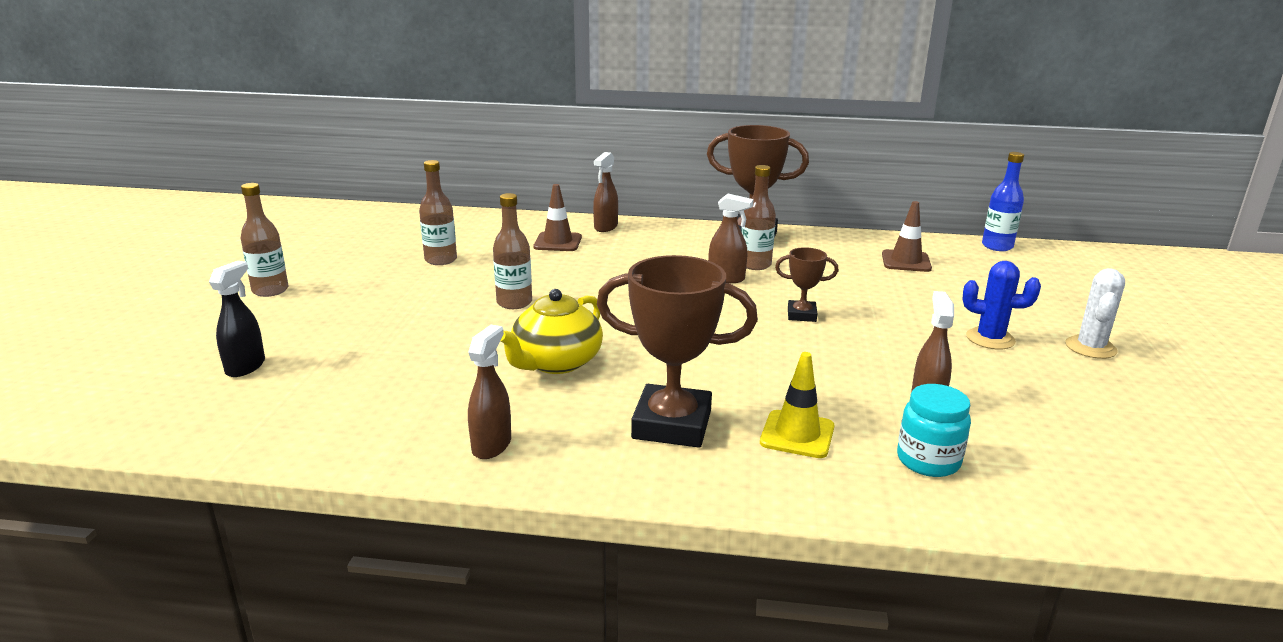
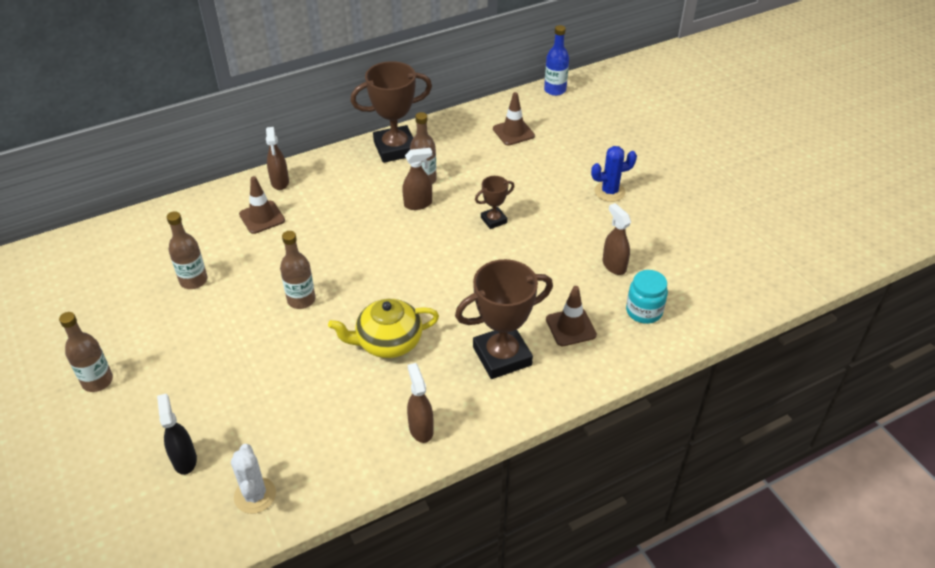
camera: 35 degrees left, 20 degrees up
(556, 362) = (388, 342): yellow teapot -> yellow teapot turned 75 degrees clockwise
(797, 434) = (570, 327): yellow traffic cone -> brown traffic cone
(1090, 348) = (662, 174): white cactus -> white cactus (255, 495)

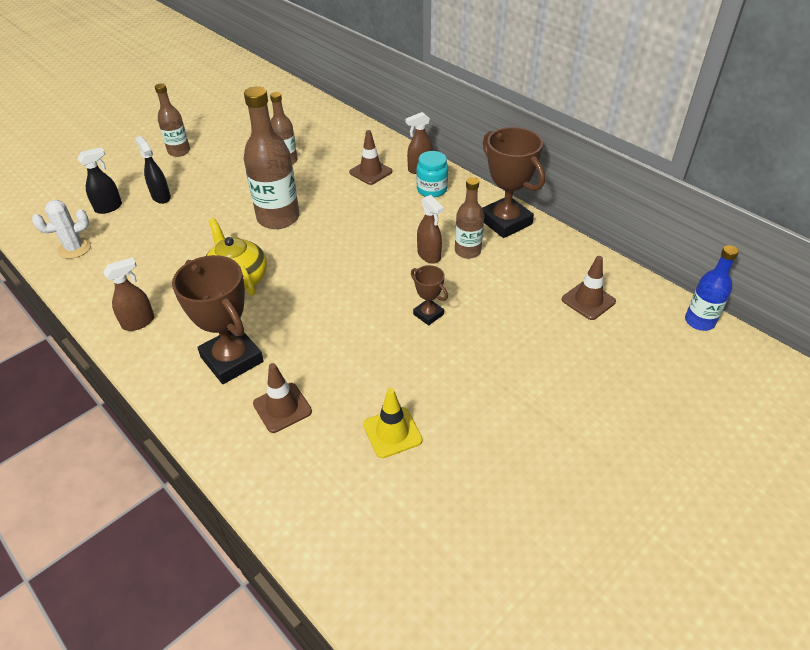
camera: 75 degrees right, 0 degrees up
(194, 403) = (161, 197): none -> black spray bottle
(301, 300) = (278, 218): brown bottle -> brown bottle, size x1.71
(609, 192) = (526, 408): blue cactus -> none
(614, 265) = (392, 432): brown spray bottle -> yellow traffic cone
(644, 311) = (322, 474): turquoise jar -> turquoise jar (432, 190)

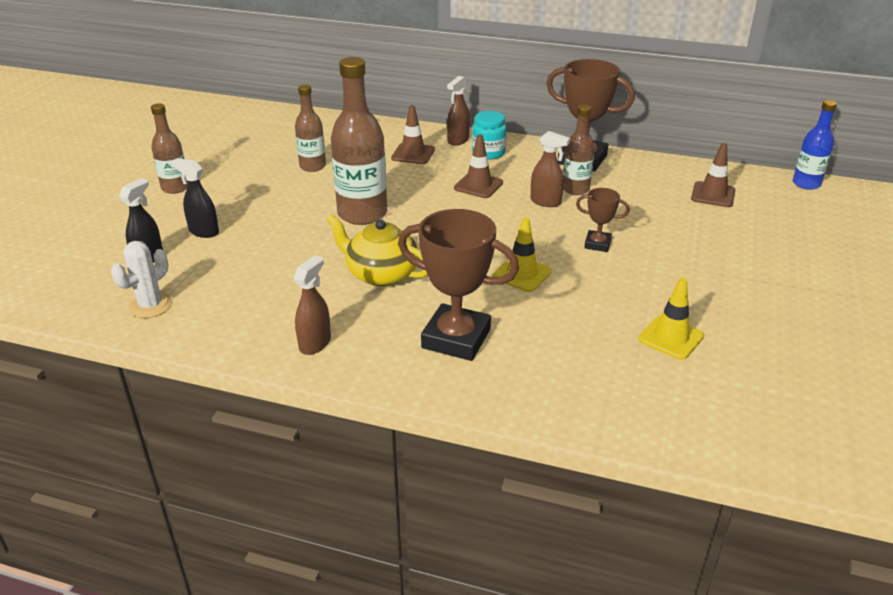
camera: 30 degrees left, 10 degrees down
(282, 407) = (552, 357): brown traffic cone -> brown traffic cone (478, 185)
(338, 320) = (522, 274): none -> yellow traffic cone

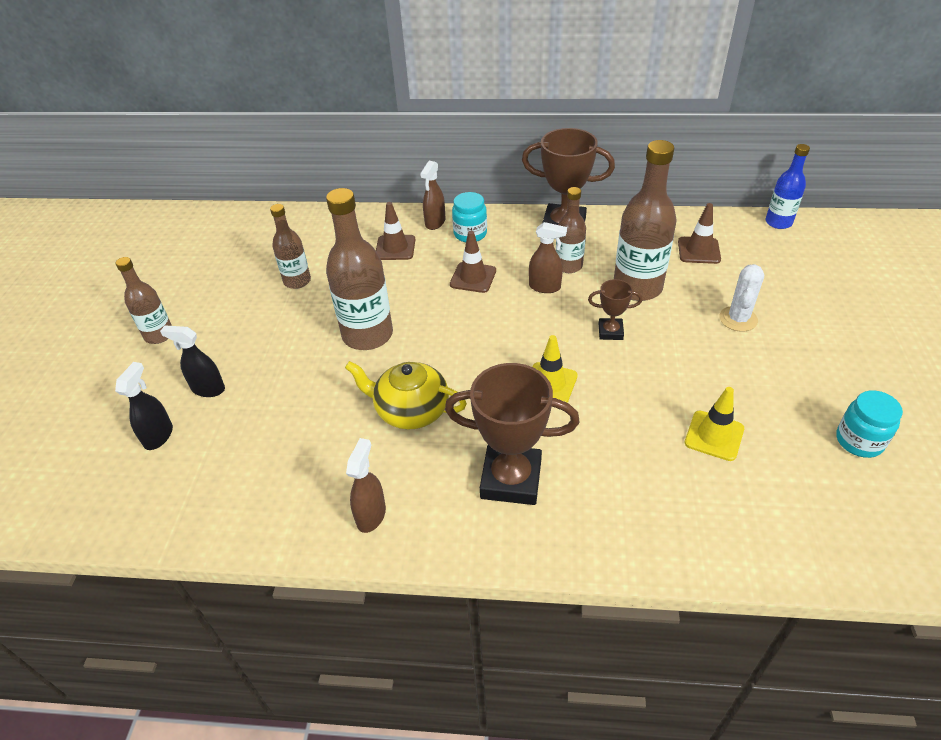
camera: 10 degrees left, 10 degrees up
(150, 306) = (181, 500): white cactus -> white cactus (738, 319)
(638, 214) = (637, 287): none -> brown bottle
(822, 365) = (859, 441): none -> turquoise jar

